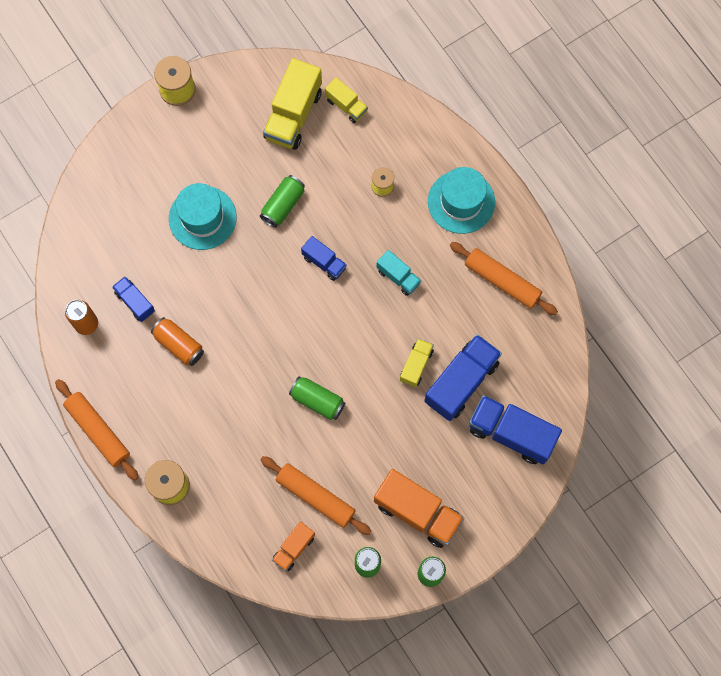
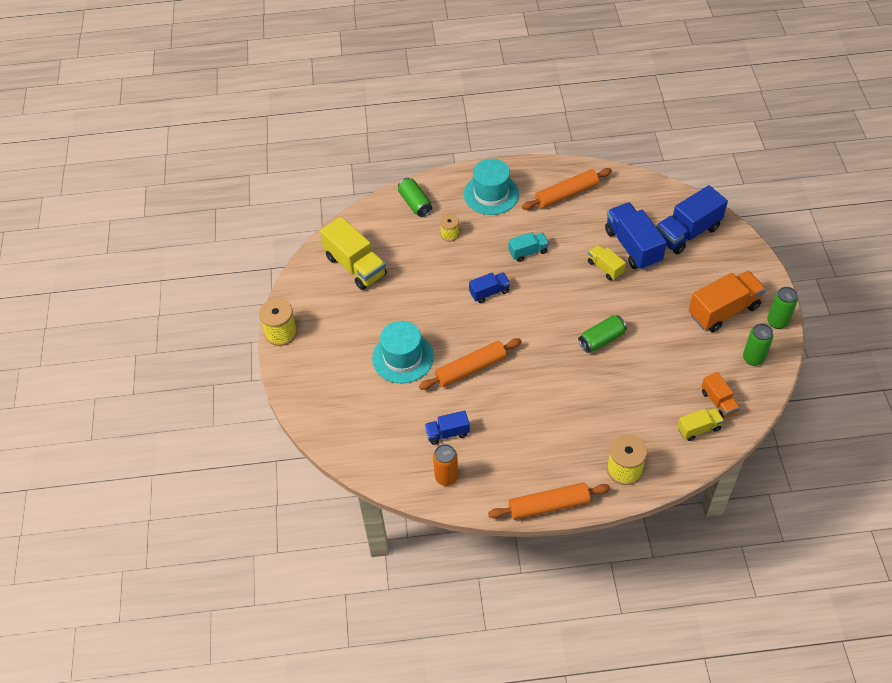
camera: 60 degrees left, 20 degrees down
(179, 344) = (503, 415): orange can -> none
(283, 205) = (426, 300): green can -> green can (415, 203)
(316, 497) = (681, 371): orange rolling pin -> orange rolling pin (471, 369)
(346, 106) = (370, 231): yellow truck -> yellow truck (698, 429)

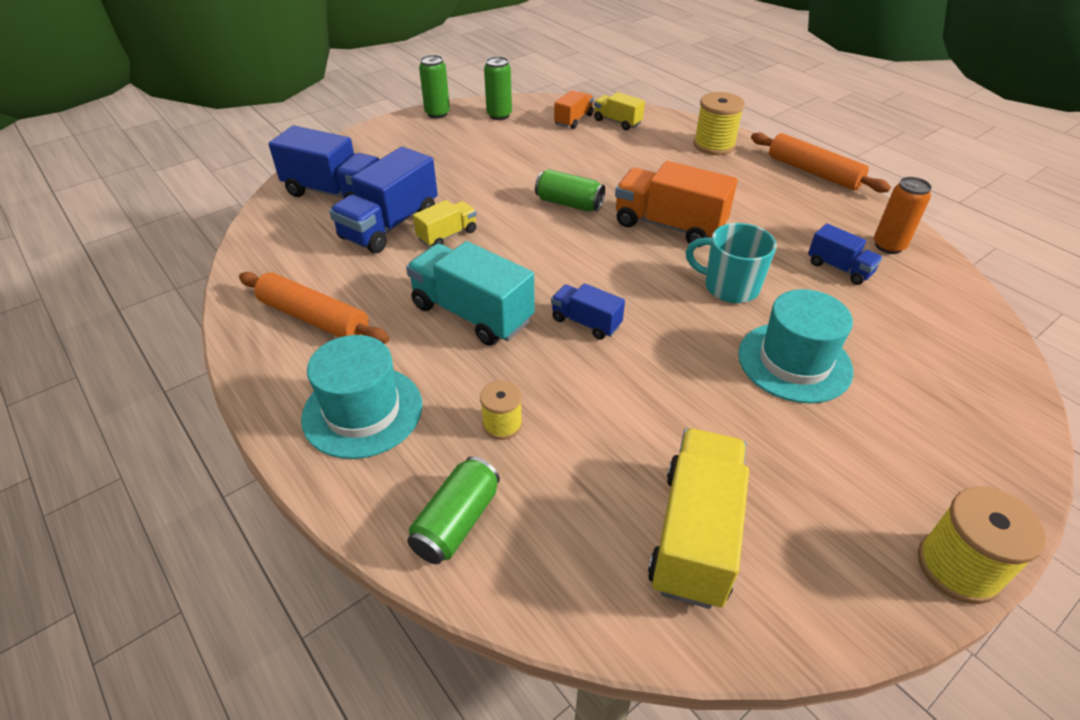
camera: 125 degrees left, 10 degrees down
(471, 369) = (729, 287): orange rolling pin -> turquoise mug
(528, 252) = (472, 314): turquoise truck -> turquoise truck, size x1.83
(605, 268) = (447, 235): yellow truck -> yellow truck turned 150 degrees counterclockwise
(723, 311) = (448, 143): orange truck -> orange truck (669, 226)

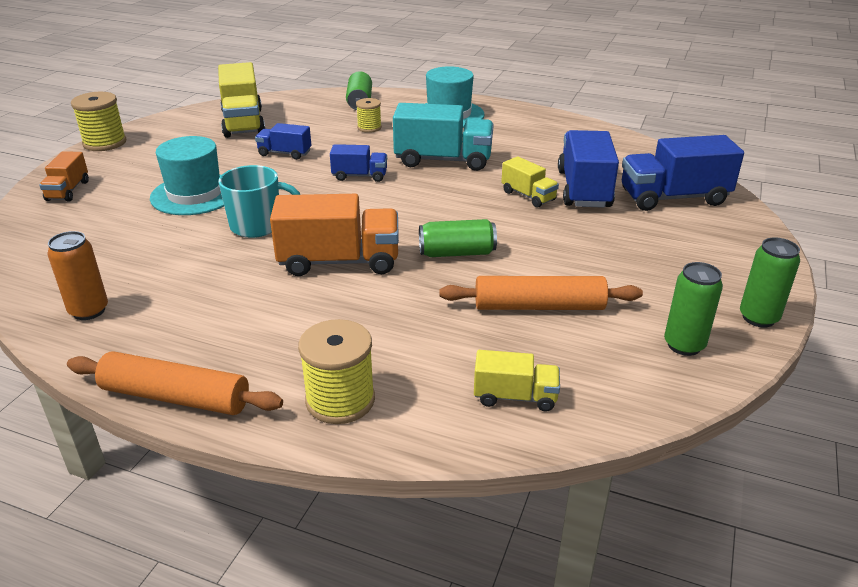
camera: 150 degrees right, 10 degrees down
(314, 318) = (537, 134): orange rolling pin -> orange rolling pin (538, 306)
(447, 235) = (528, 196): yellow truck -> yellow truck turned 60 degrees counterclockwise
(573, 120) = (579, 376): orange truck -> orange truck (68, 191)
(839, 268) = (151, 270): blue truck -> blue truck (284, 153)

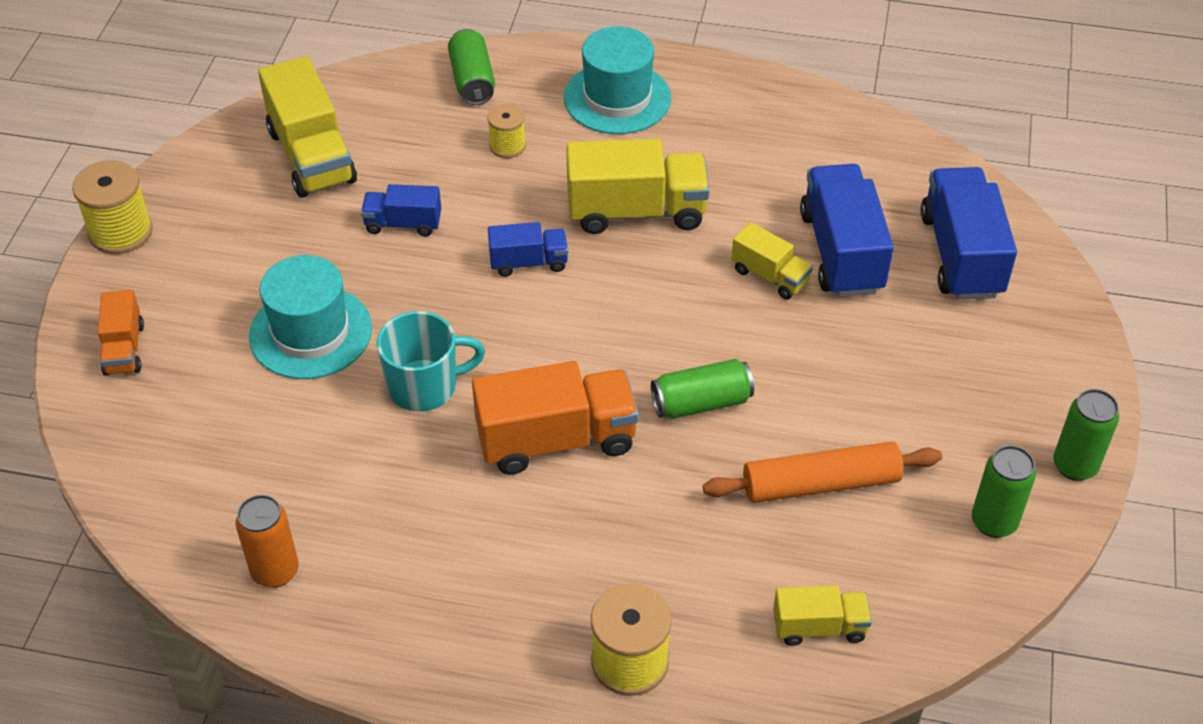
camera: 10 degrees left, 15 degrees up
(176, 397) = (444, 686): orange rolling pin -> none
(443, 160) = (636, 211): turquoise truck -> yellow truck
(673, 198) = (961, 255): blue truck -> blue truck turned 105 degrees clockwise

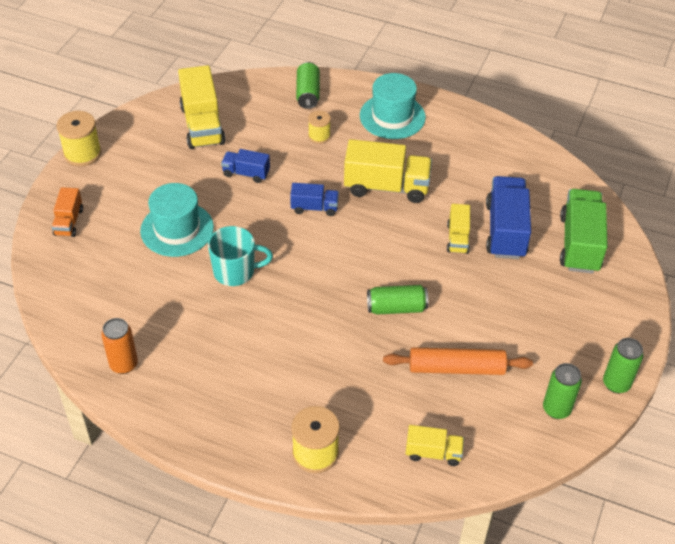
camera: 10 degrees right, 0 degrees up
(556, 440) = (304, 315): orange truck -> none
(770, 276) = (457, 238): yellow truck -> yellow truck turned 45 degrees clockwise
(961, 255) = (579, 244): blue truck -> green truck

